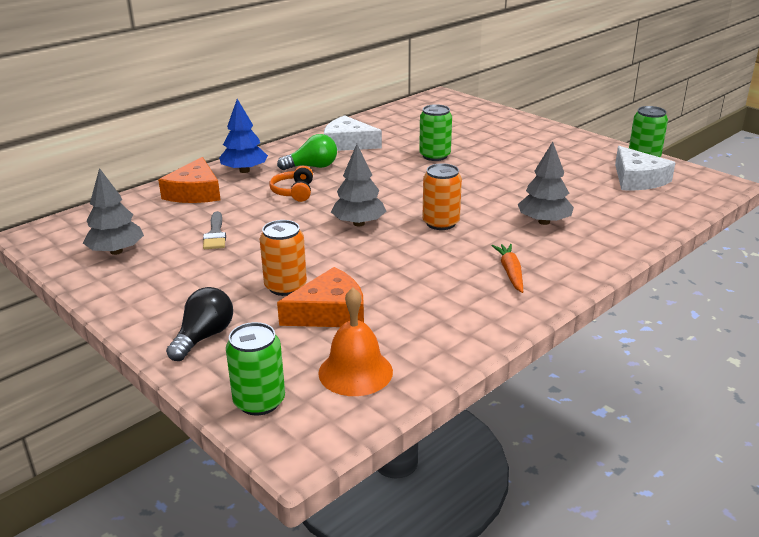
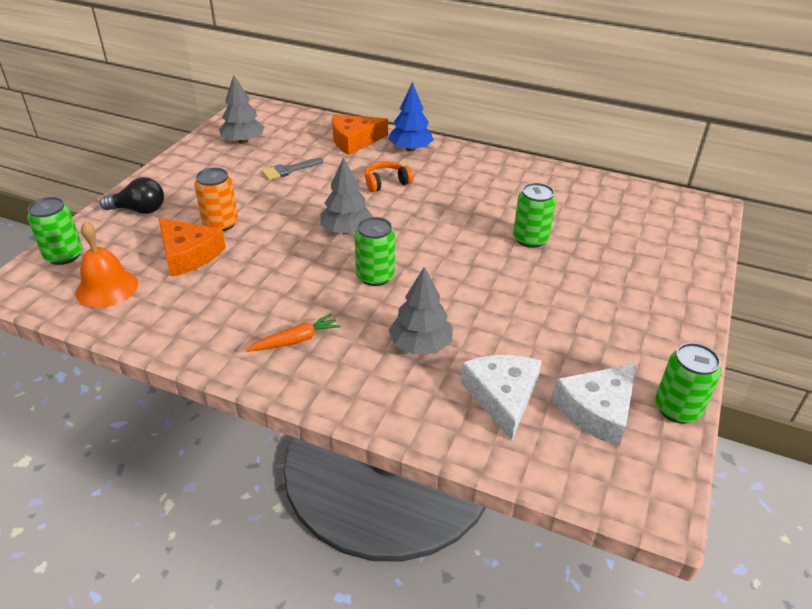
camera: 65 degrees right, 10 degrees up
(312, 167) = (444, 178): green light bulb -> none
(348, 143) = (514, 182): white cheese -> white cheese (502, 396)
(441, 223) = (375, 276): orange can -> green can

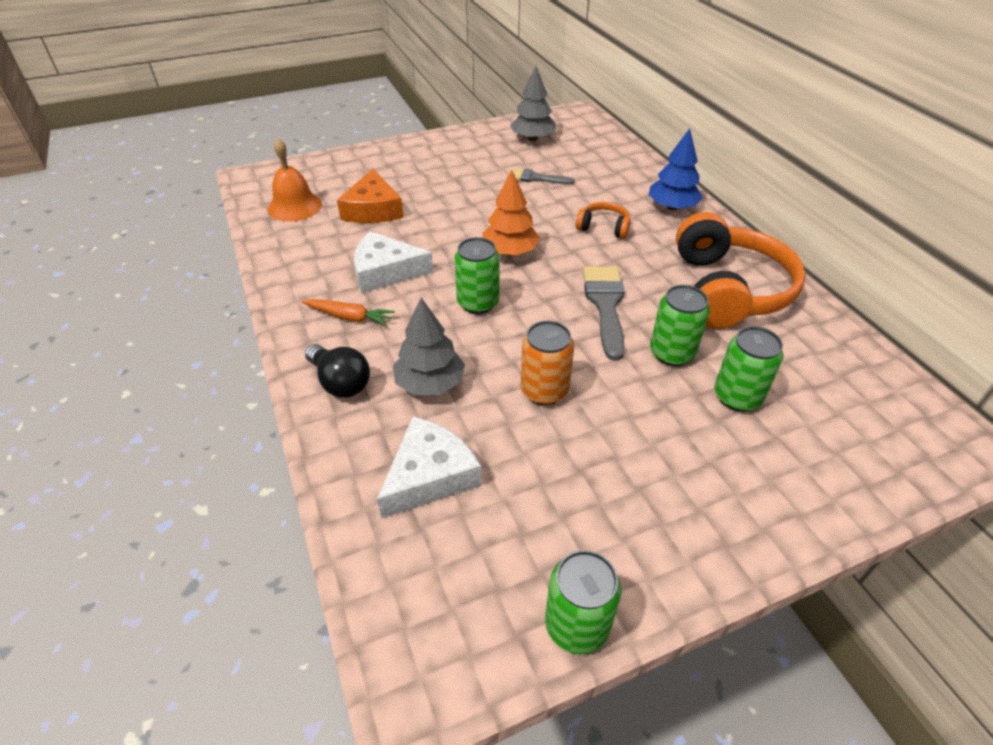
camera: 45 degrees right, 5 degrees up
(64, 255) = (302, 170): green can -> green can (737, 396)
(139, 210) = (387, 160): black light bulb -> black light bulb (340, 382)
(220, 223) = (425, 197): orange can -> orange can (544, 391)
(346, 230) = (510, 251): grey tree -> orange tree
(354, 140) = (628, 176): orange cheese -> none
(456, 232) = (605, 305): none -> grey brush
(510, 185) = (728, 290): none -> orange headphones
(597, 410) = (494, 557): white cheese -> white cheese (385, 271)

